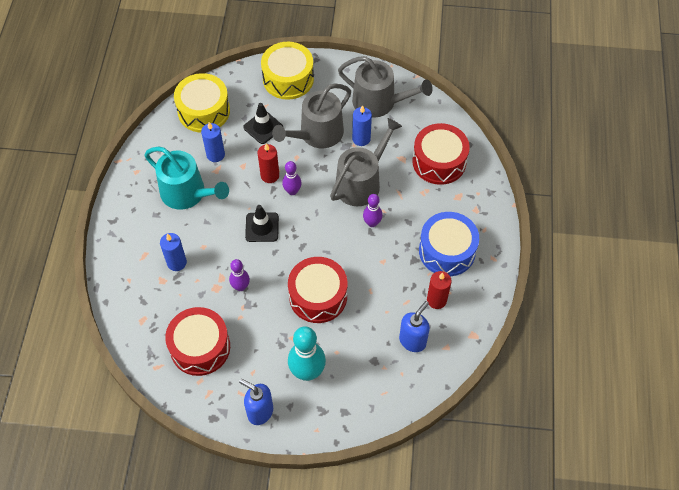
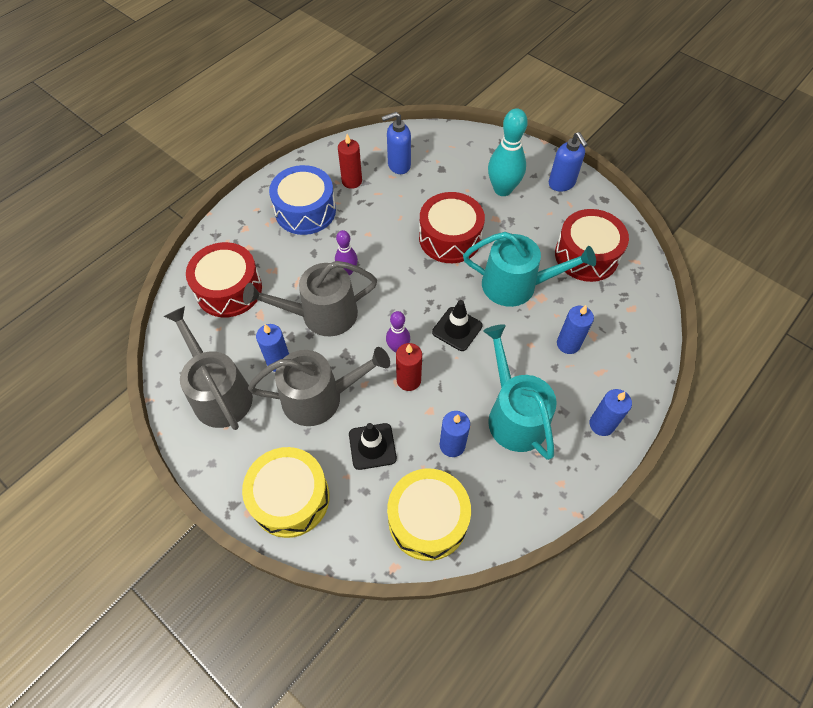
camera: 145 degrees left, 0 degrees up
(127, 220) = (601, 424): none -> blue candle
(241, 286) = (516, 285): purple bowling pin -> turquoise watering can

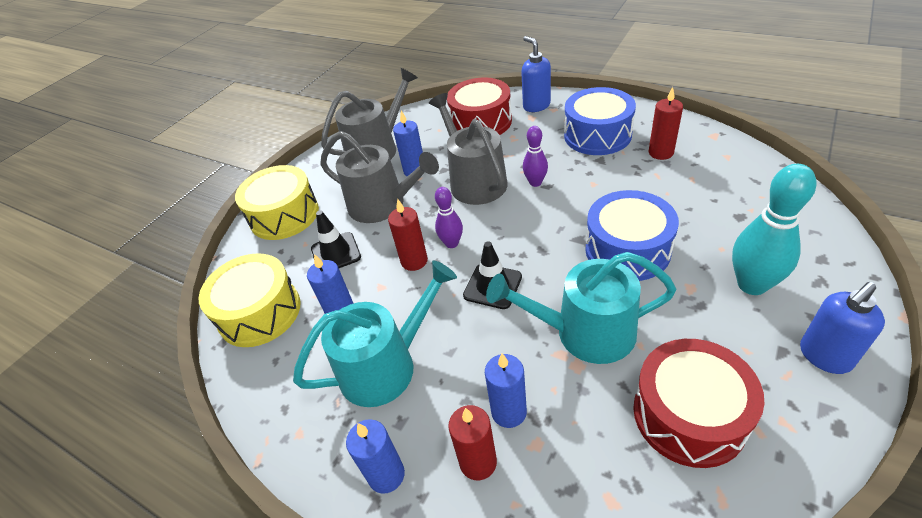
camera: 85 degrees right, 15 degrees down
(319, 397) = (383, 205): grey watering can -> grey watering can turned 45 degrees counterclockwise
(398, 165) = (714, 179): blue soap dispenser -> blue soap dispenser (536, 106)
(450, 238) = (627, 250): red drum -> blue drum
(516, 285) = (585, 332): turquoise watering can -> turquoise watering can turned 90 degrees clockwise
(600, 369) = (478, 462): none -> red candle

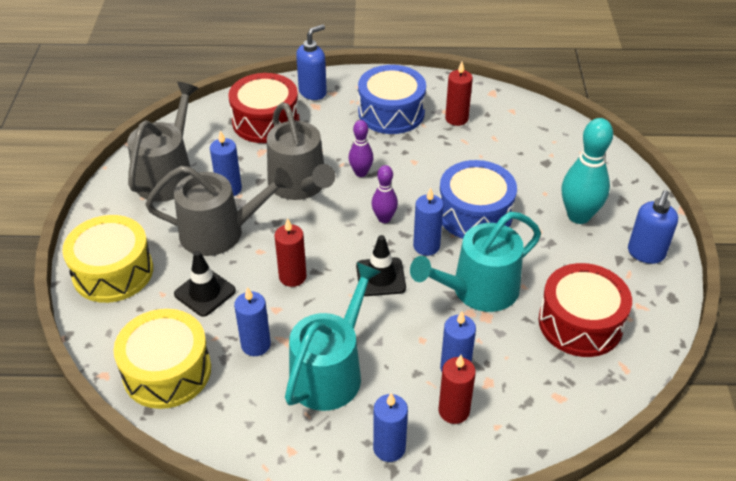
camera: 35 degrees left, 0 degrees up
(452, 243) = (318, 250): purple bowling pin -> purple bowling pin (384, 218)
(474, 181) = (300, 185): grey watering can -> grey watering can turned 150 degrees counterclockwise
(536, 106) = (313, 92): blue soap dispenser -> blue soap dispenser turned 105 degrees clockwise
(556, 269) = (426, 246): none -> blue candle

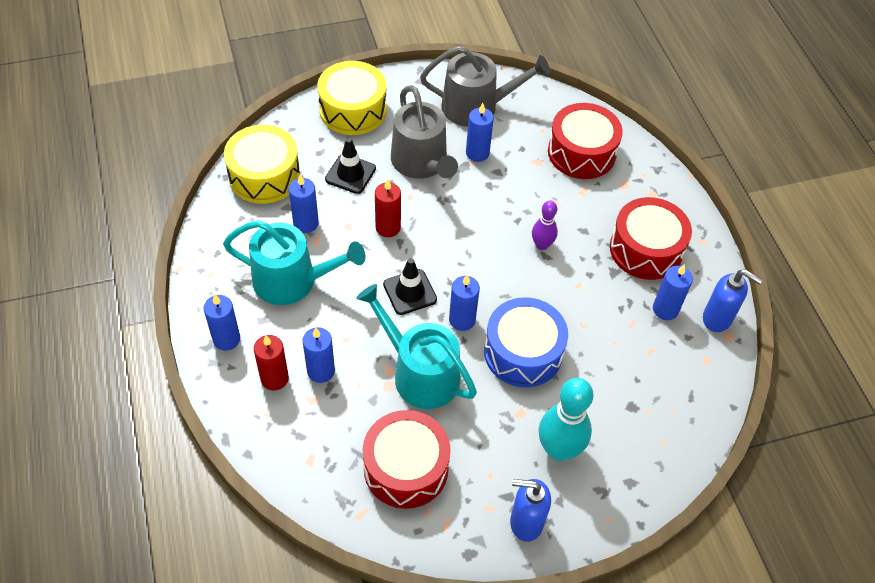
camera: 70 degrees right, 10 degrees up
(300, 185) = (504, 202): grey watering can -> none
(313, 92) = (644, 177): blue soap dispenser -> blue soap dispenser (717, 319)
(384, 218) = (486, 278): purple bowling pin -> none
(391, 112) = (646, 249): blue drum -> red drum
(456, 119) = (665, 309): red candle -> blue candle

